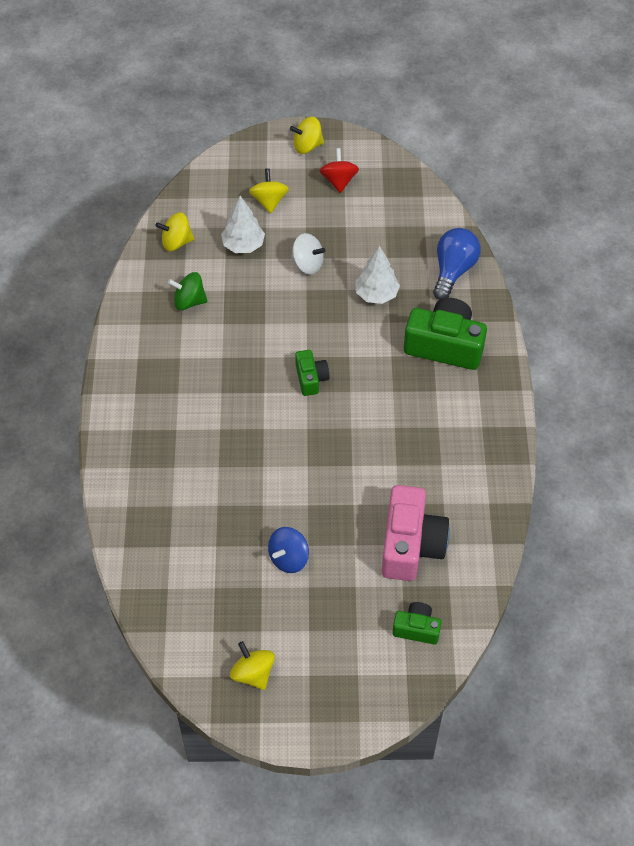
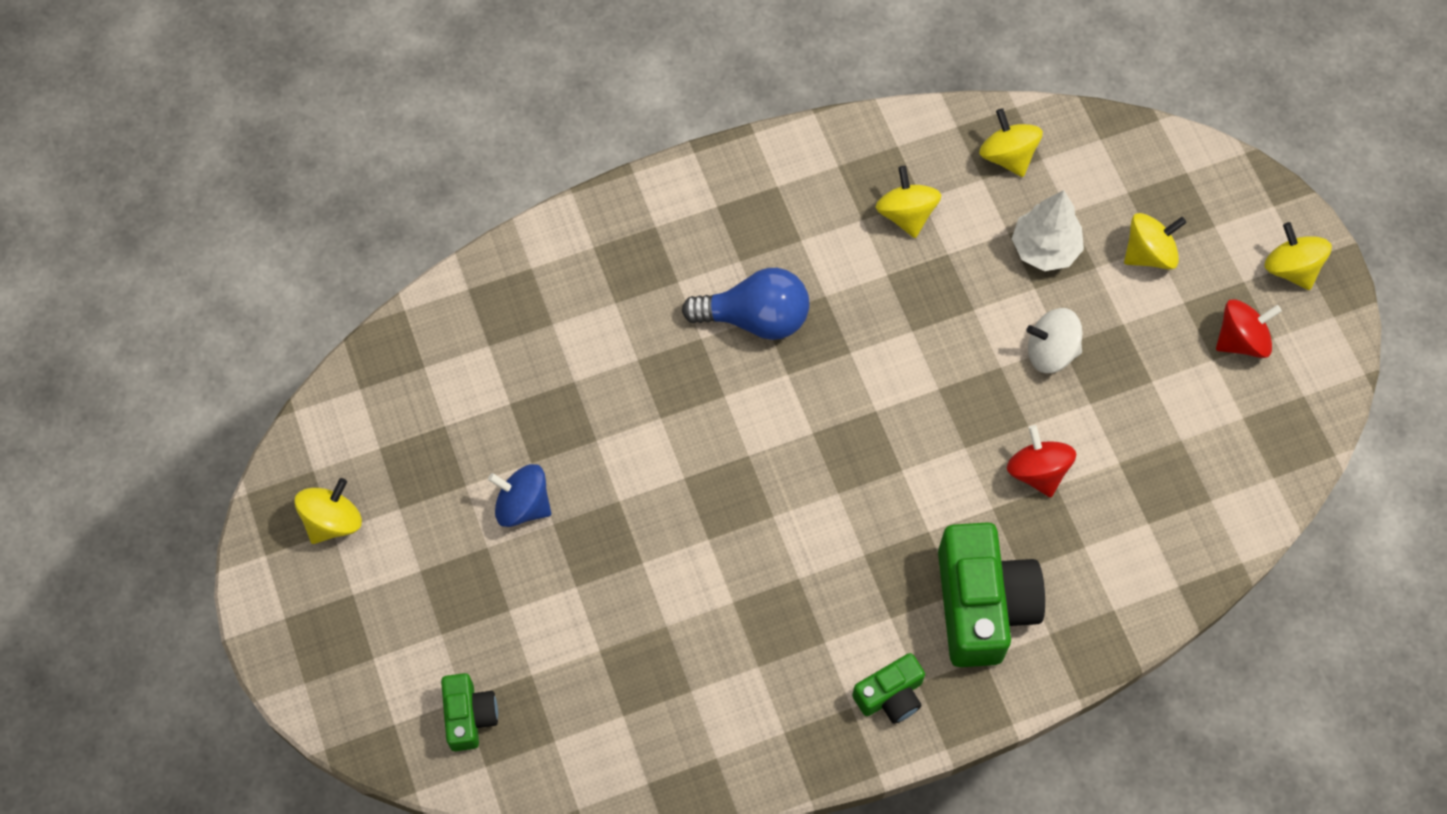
camera: 70 degrees right, 10 degrees up
(189, 301) = (906, 214): green spinning top -> yellow spinning top
(307, 264) = (1051, 352): white spinning top -> white spinning top turned 90 degrees clockwise
(311, 378) = (838, 430): green camera -> green camera (890, 695)
(376, 294) = (1037, 471): white tree -> red spinning top
(410, 545) = (603, 665): pink camera -> none
(453, 271) = (1138, 573): blue light bulb -> blue light bulb (755, 318)

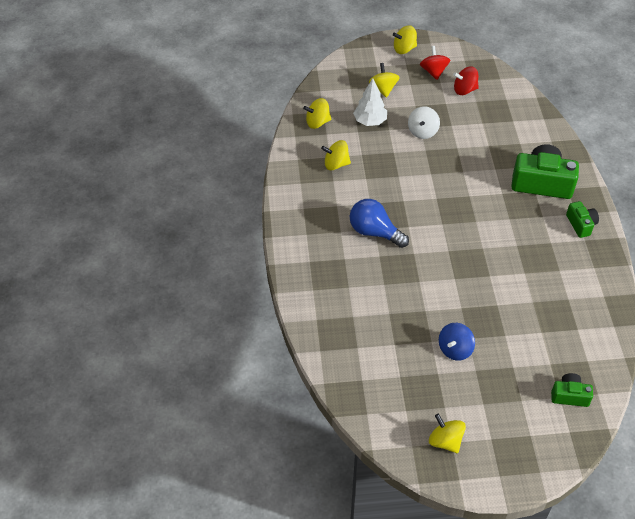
camera: 75 degrees left, 15 degrees down
(755, 318) = (374, 232): blue light bulb -> blue light bulb turned 75 degrees counterclockwise
(1037, 471) = (480, 150): red spinning top -> red spinning top (464, 90)

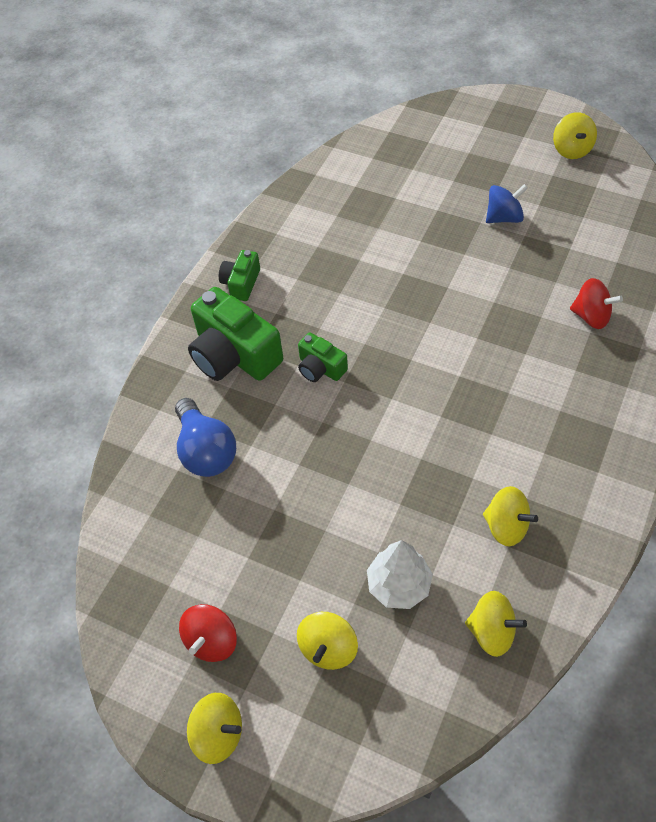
camera: 145 degrees left, 5 degrees up
(374, 232) = (512, 388): blue light bulb -> blue light bulb (206, 450)
(422, 131) = (328, 519): white spinning top -> none
(464, 90) = (196, 569): red spinning top -> red spinning top (591, 316)
(569, 396) = (418, 139): green camera -> green camera (320, 368)

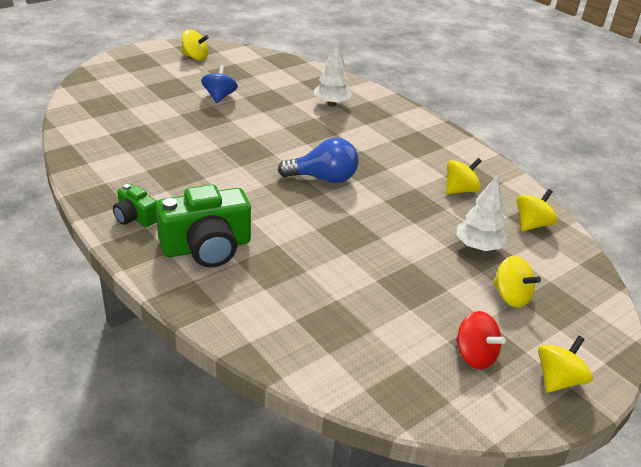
camera: 70 degrees left, 20 degrees down
(206, 450) = (290, 296): blue light bulb -> blue light bulb (323, 178)
(320, 368) = (265, 211): green camera -> none
(591, 316) = (331, 104): red spinning top -> white tree

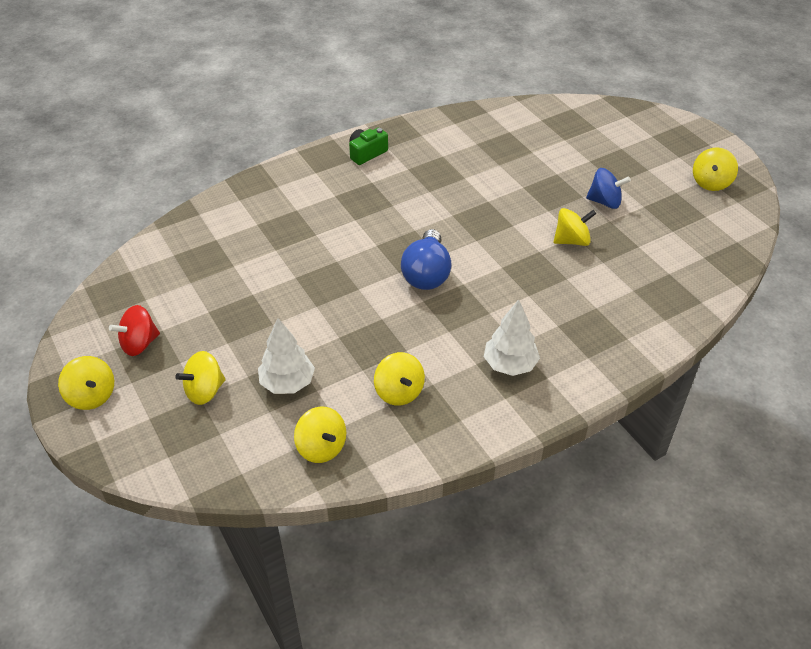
camera: 100 degrees right, 10 degrees up
(207, 247) = (318, 192): green camera -> none
(269, 113) = (571, 240): none -> yellow spinning top
(331, 104) = (607, 298): white tree -> white tree (510, 364)

